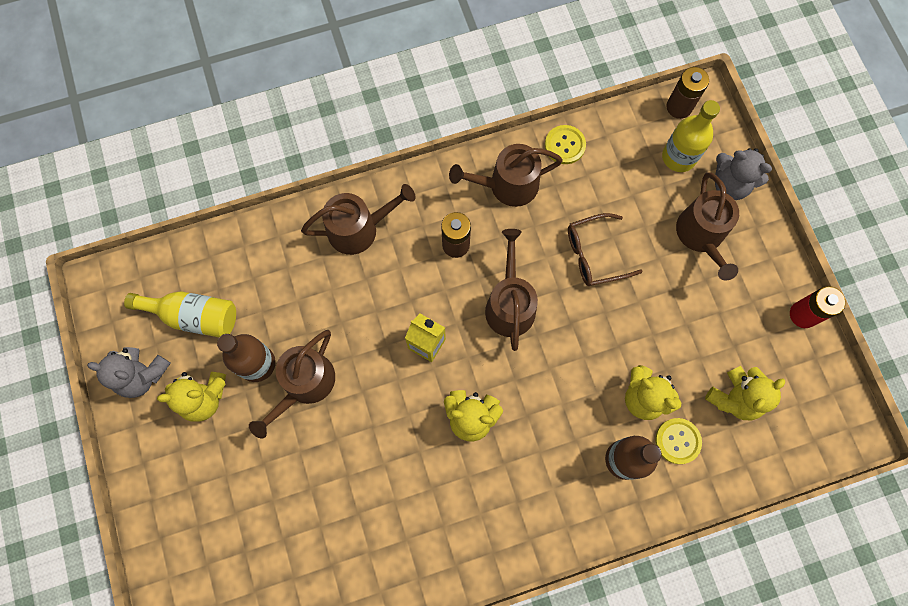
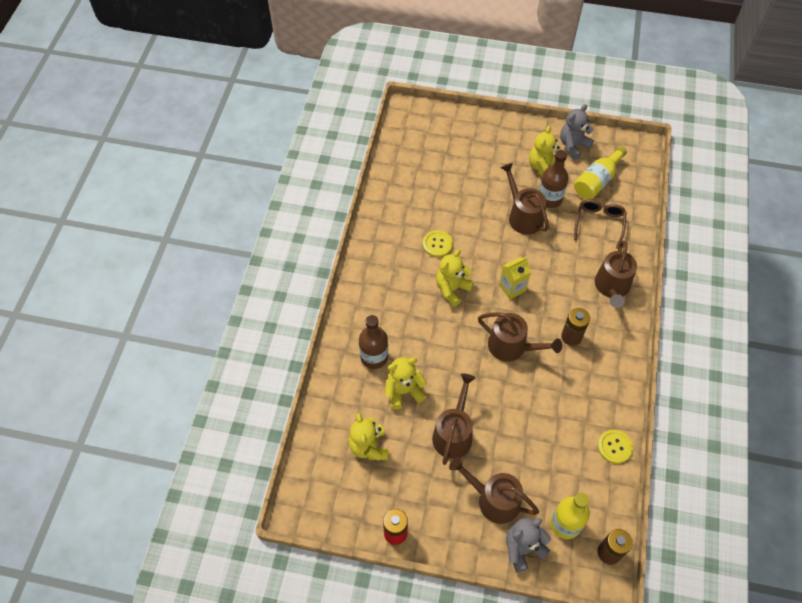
camera: 120 degrees right, 15 degrees down
(508, 185) = (600, 391): brown watering can -> brown watering can (453, 434)
(594, 254) = (518, 418): brown glasses -> brown glasses (599, 223)
(677, 441) = (365, 394): yellow button -> yellow button (437, 244)

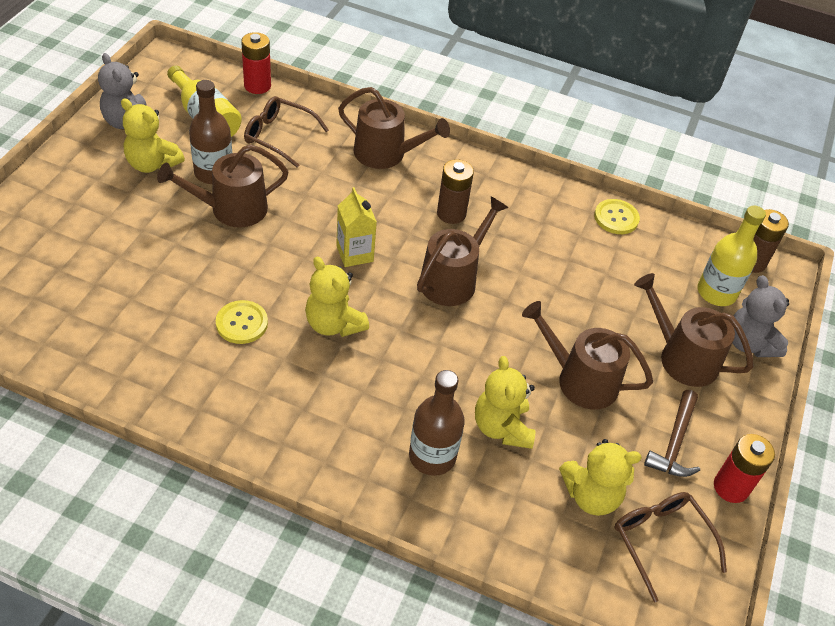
camera: 85 degrees left, 10 degrees down
(347, 489) = (660, 540): none -> brown glasses
(420, 496) = (674, 443): none -> brown hammer
(494, 500) = (682, 357): brown watering can -> brown watering can turned 90 degrees clockwise
(643, 199) = (257, 86): none -> red battery

